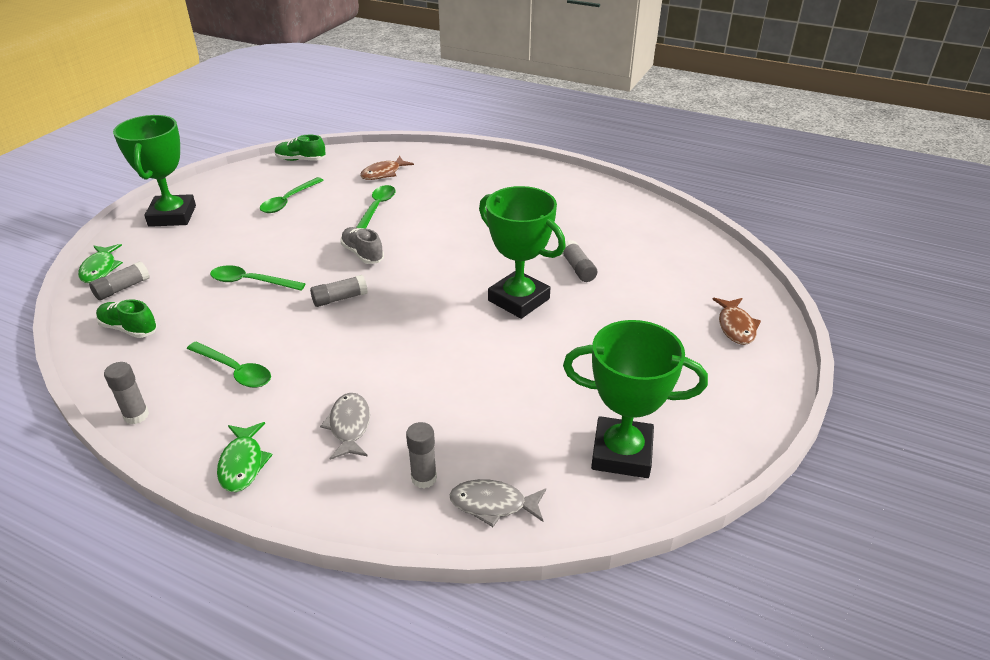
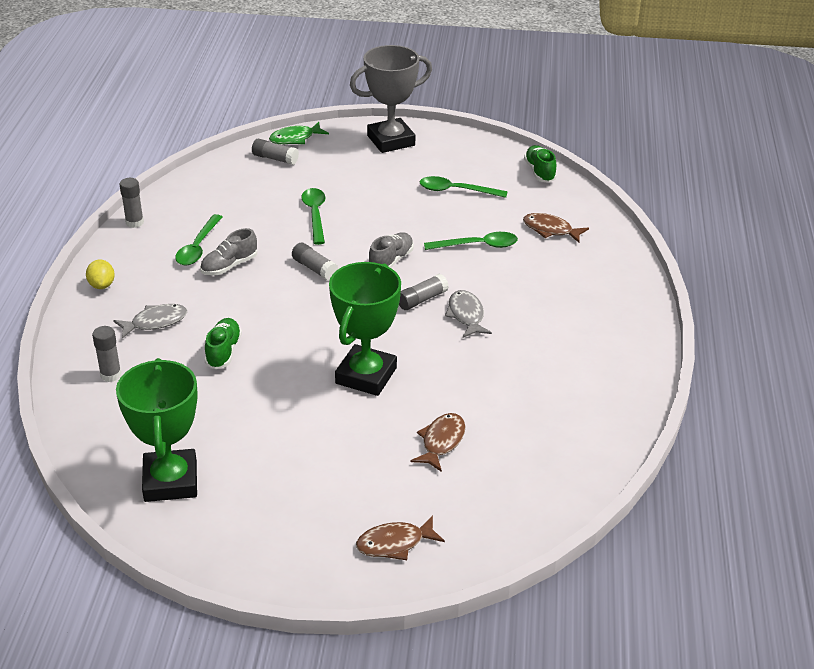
camera: 70 degrees right, 0 degrees up
(129, 328) = (227, 181): green shoe -> green shoe (223, 352)
(172, 216) = (391, 140): green trophy -> grey trophy
(243, 463) = (102, 285): green fish -> yellow lemon
(289, 353) = (229, 266): none -> grey shoe
(493, 504) = (93, 417): grey fish -> grey fish (466, 315)
(578, 268) = (444, 406): grey glue stick -> grey glue stick (422, 299)
(621, 279) = (441, 442): none -> brown fish

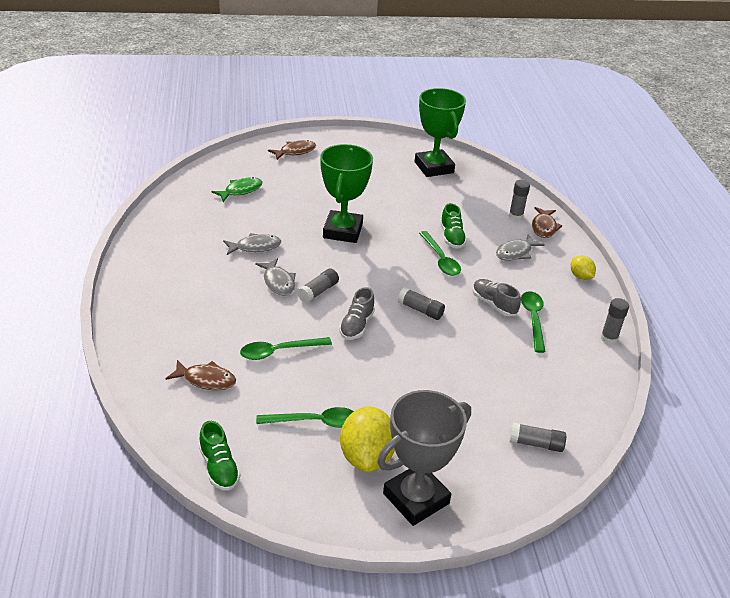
camera: 165 degrees right, 0 degrees up
(229, 266) = (494, 304): grey shoe -> grey shoe turned 75 degrees counterclockwise
(295, 138) = (533, 483): green fish -> green fish (241, 191)
(315, 215) = (450, 368): green spoon -> green spoon (440, 259)
(419, 166) = (366, 457): none -> yellow lemon
(441, 442) = (279, 198): brown fish -> brown fish (544, 227)
(488, 364) = (255, 247): none -> grey fish

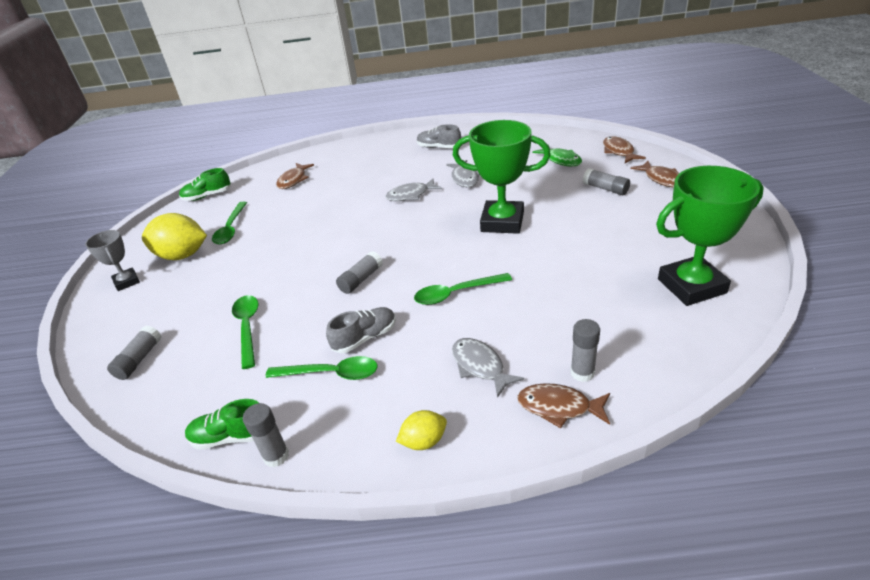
camera: 100 degrees right, 0 degrees up
(238, 161) = (619, 151): none -> brown fish
(279, 351) = (317, 205): green spoon -> green spoon (248, 328)
(318, 291) = (396, 216): grey glue stick -> grey glue stick (605, 189)
(356, 325) = (342, 241): grey shoe -> grey shoe (439, 147)
(416, 498) = (127, 282): grey trophy -> grey trophy, size x0.53
(451, 237) = (507, 303): green shoe -> green shoe (232, 437)

